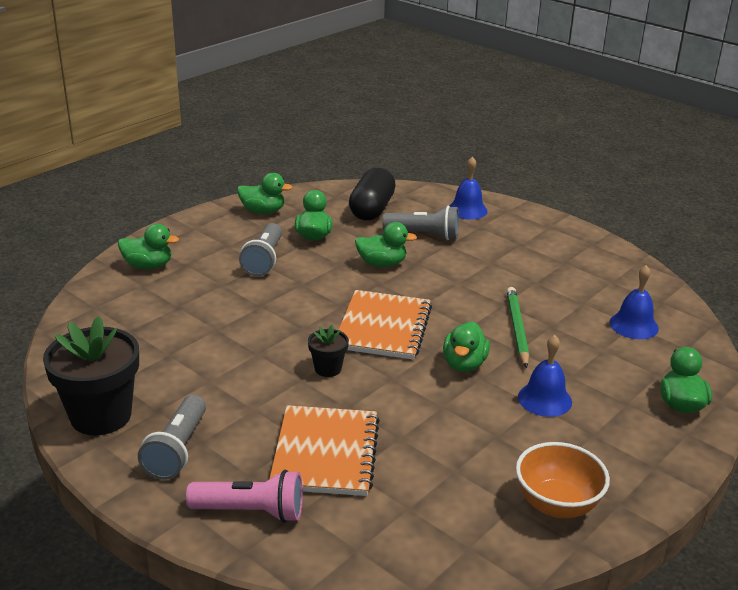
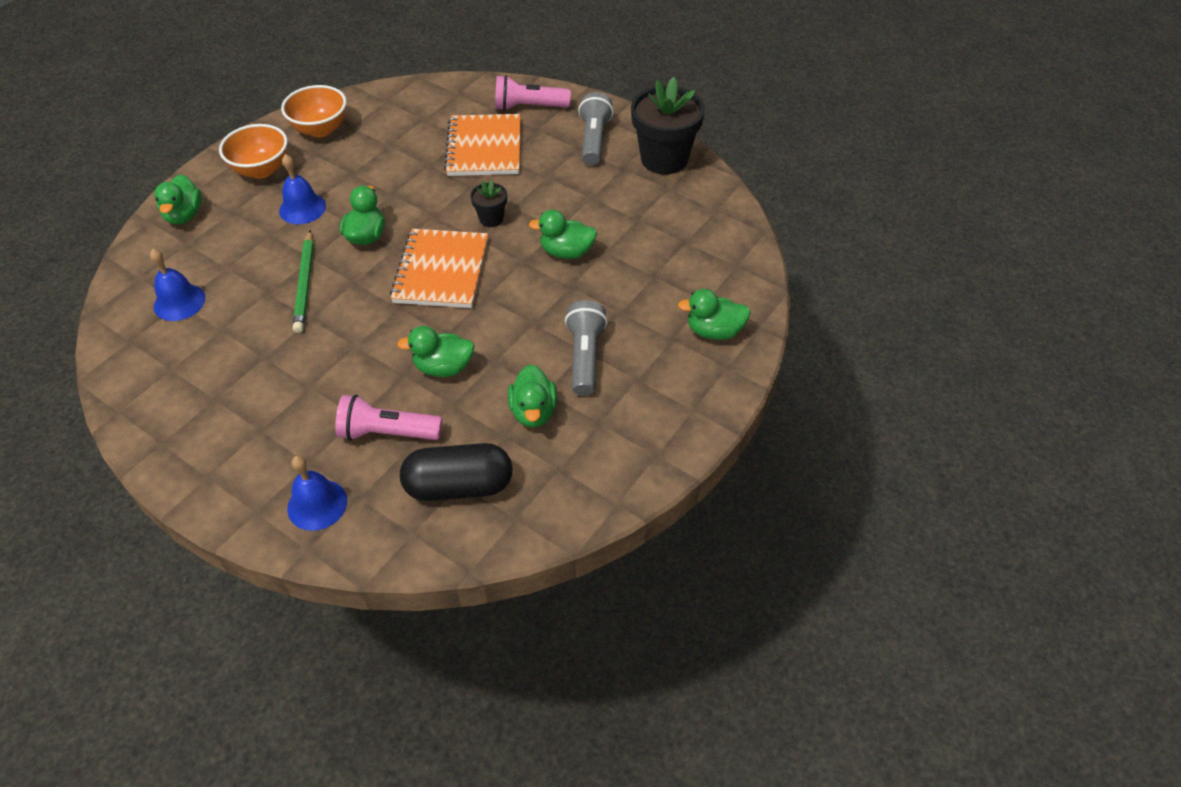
camera: 175 degrees right, 20 degrees up
(263, 211) = (613, 460): green duck -> green duck (566, 252)
(372, 209) = (459, 486): black capsule -> black capsule turned 75 degrees clockwise
(424, 235) = (387, 432): grey flashlight -> pink flashlight
(615, 451) = (262, 170): none -> orange bowl

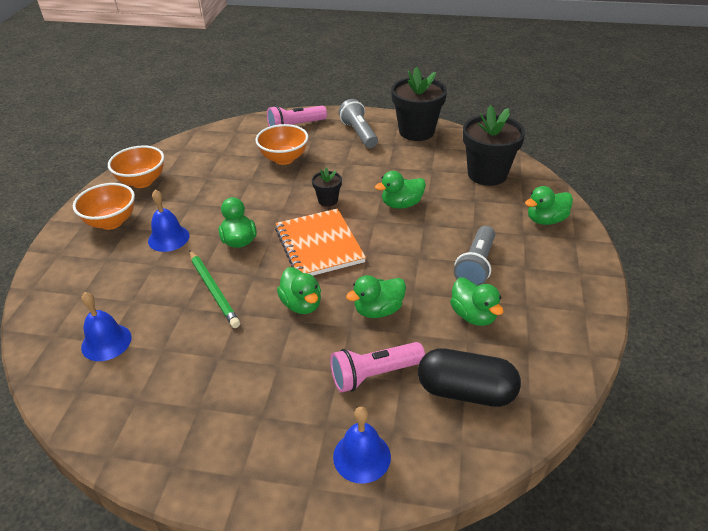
camera: 25 degrees left, 10 degrees down
(184, 215) = (63, 274): green duck -> green duck (301, 304)
(459, 486) = (466, 391): black capsule -> black capsule turned 45 degrees clockwise
(484, 148) = (284, 159): orange notebook -> orange bowl
(585, 357) = (476, 266): grey flashlight -> grey flashlight turned 135 degrees counterclockwise
(698, 247) = (487, 174): none -> black flower pot

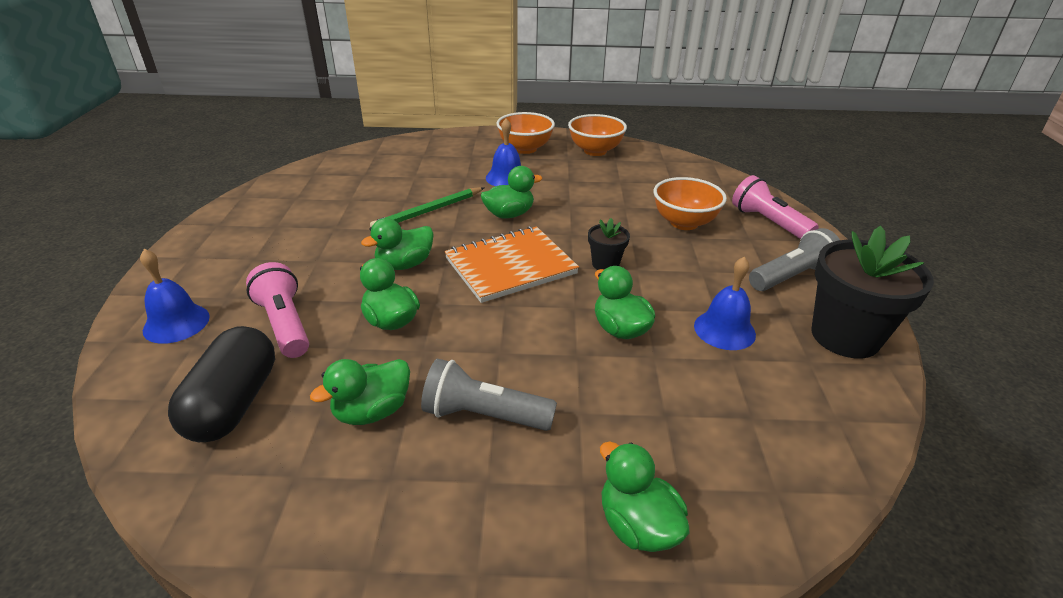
camera: 80 degrees right, 5 degrees down
(106, 342) = (364, 174): blue bell -> blue bell (724, 330)
(487, 174) = (758, 434): black flower pot -> none

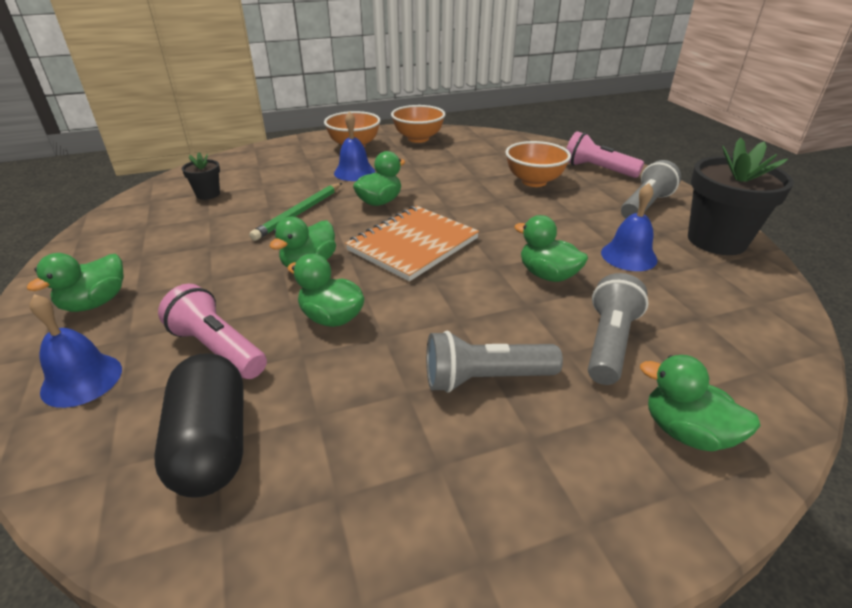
camera: 20 degrees left, 0 degrees up
(372, 411) = (373, 407): green duck -> green duck (95, 303)
(605, 264) = (495, 226): black flower pot -> black flower pot (208, 194)
(629, 415) = (609, 343): none -> grey flashlight

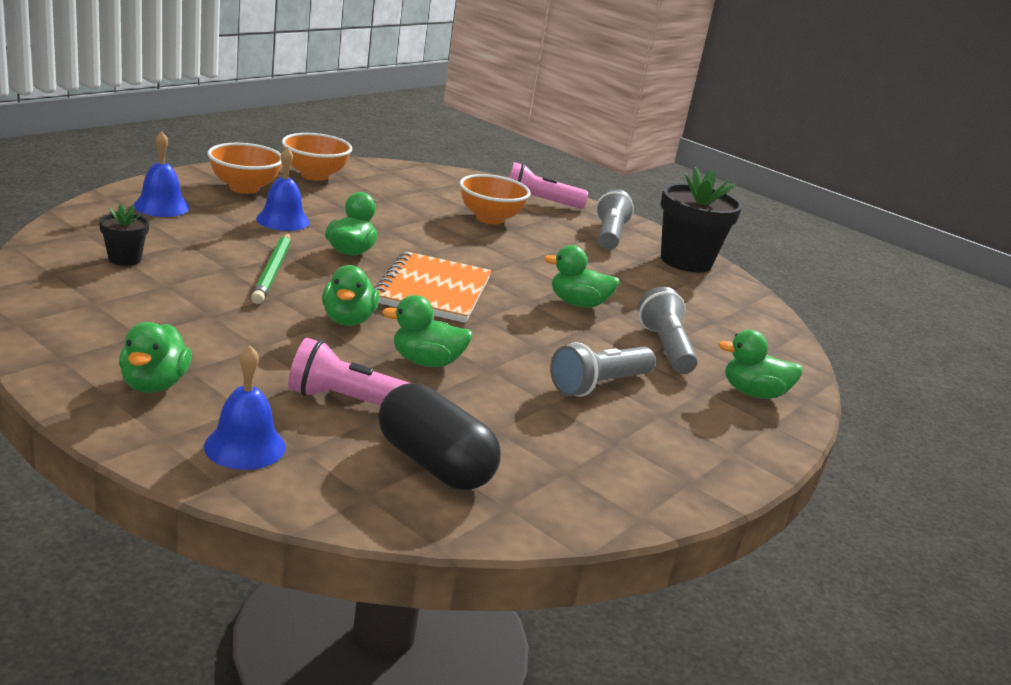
camera: 35 degrees left, 10 degrees down
(628, 256) = (629, 281): blue bell -> blue bell (161, 206)

